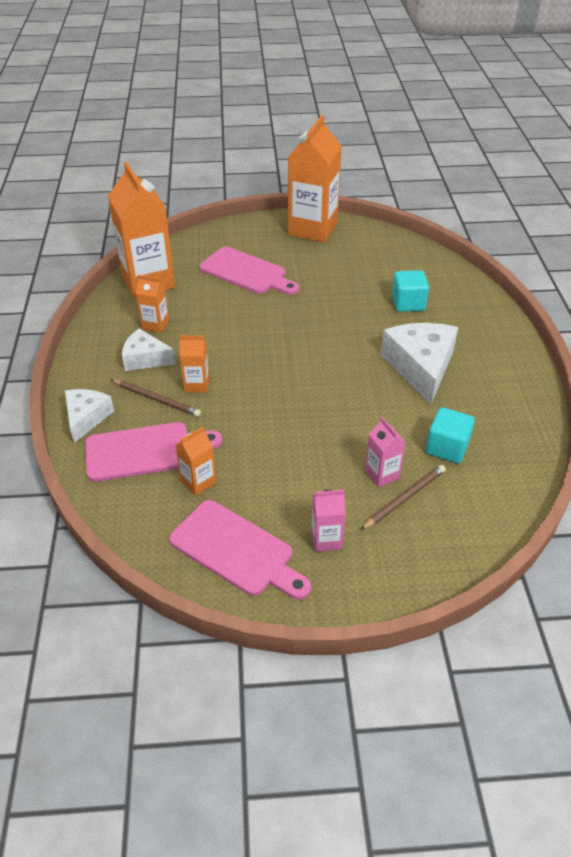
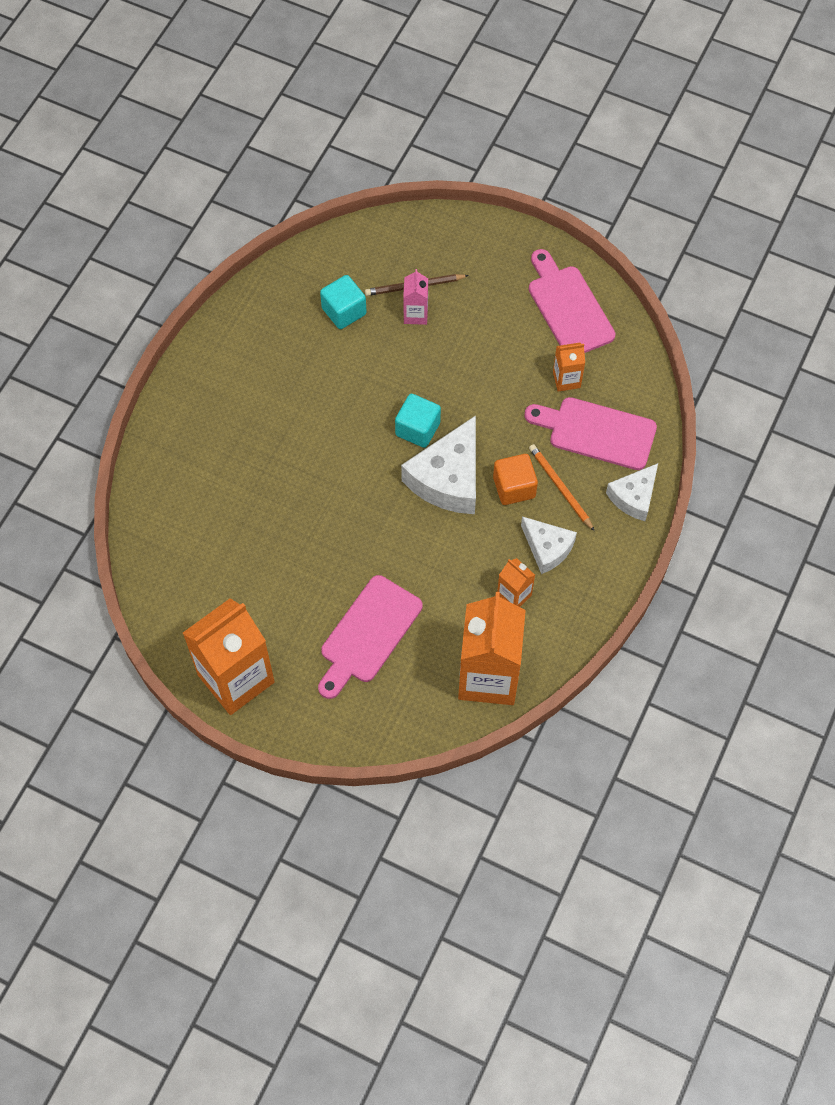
camera: 150 degrees left, 20 degrees up
(156, 399) = (560, 488): brown pencil -> orange pencil
(196, 384) = (514, 487): orange carton -> orange cube
(246, 272) = (368, 634): pink cutting board -> pink cutting board turned 120 degrees counterclockwise
(326, 539) = (497, 284): pink carton -> none
(408, 303) = (232, 490): turquoise cube -> turquoise cube (417, 429)
(420, 367) = (293, 402): white cheese -> white cheese (448, 478)

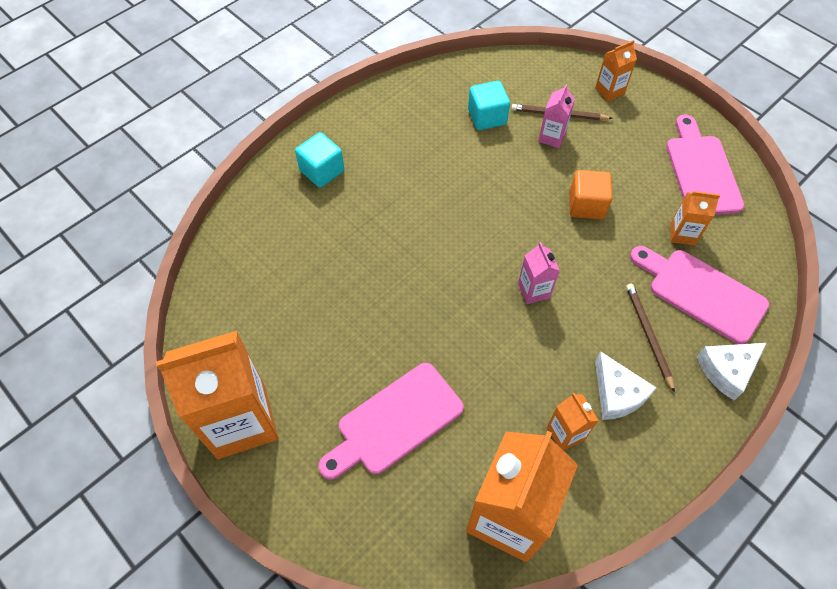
camera: 20 degrees right, 5 degrees down
(417, 429) = (519, 235): turquoise cube -> turquoise cube (322, 171)
(448, 478) = (534, 290): white cheese -> pink carton
(457, 243) = (609, 91): none -> orange carton
(514, 487) = (599, 320): orange cube -> orange cube (586, 205)
(560, 488) = (648, 336): orange pencil -> brown pencil

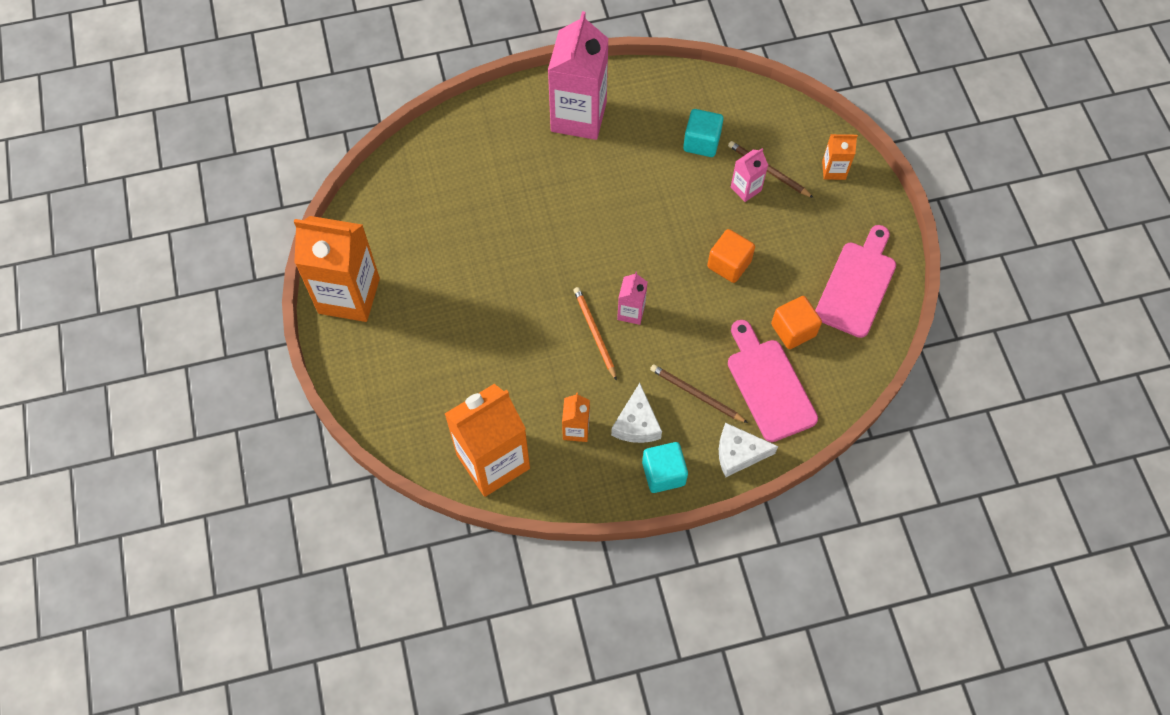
camera: 30 degrees right, 5 degrees up
(322, 171) = (527, 125): turquoise cube -> turquoise cube (663, 473)
(364, 143) = (578, 116): none -> pink carton
(395, 421) = (457, 354): pink cutting board -> none
(515, 328) = (594, 333): none -> orange pencil
(648, 336) = (696, 395): brown pencil -> brown pencil turned 75 degrees counterclockwise
(682, 234) = (793, 330): orange carton -> orange cube

